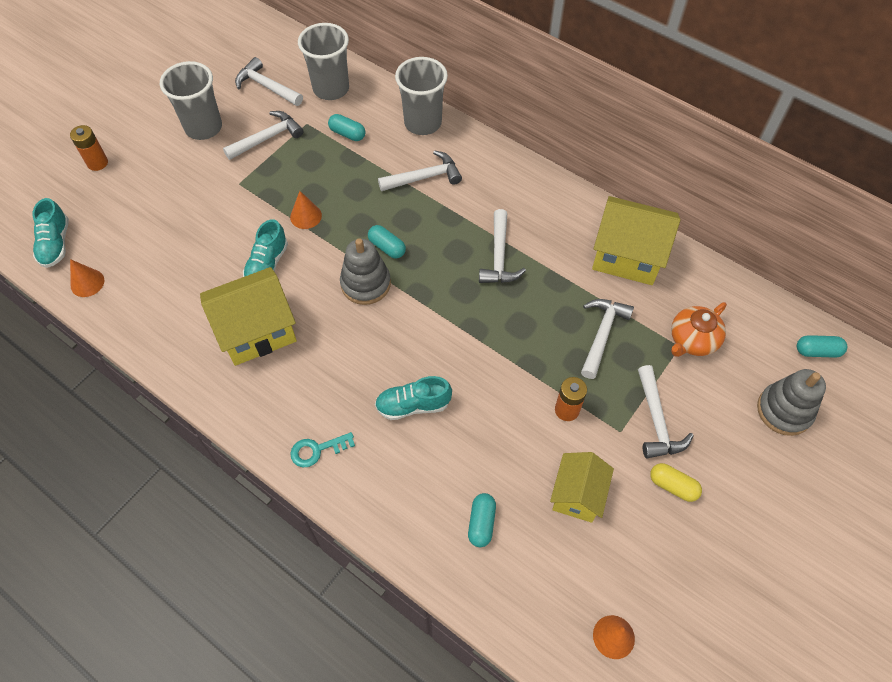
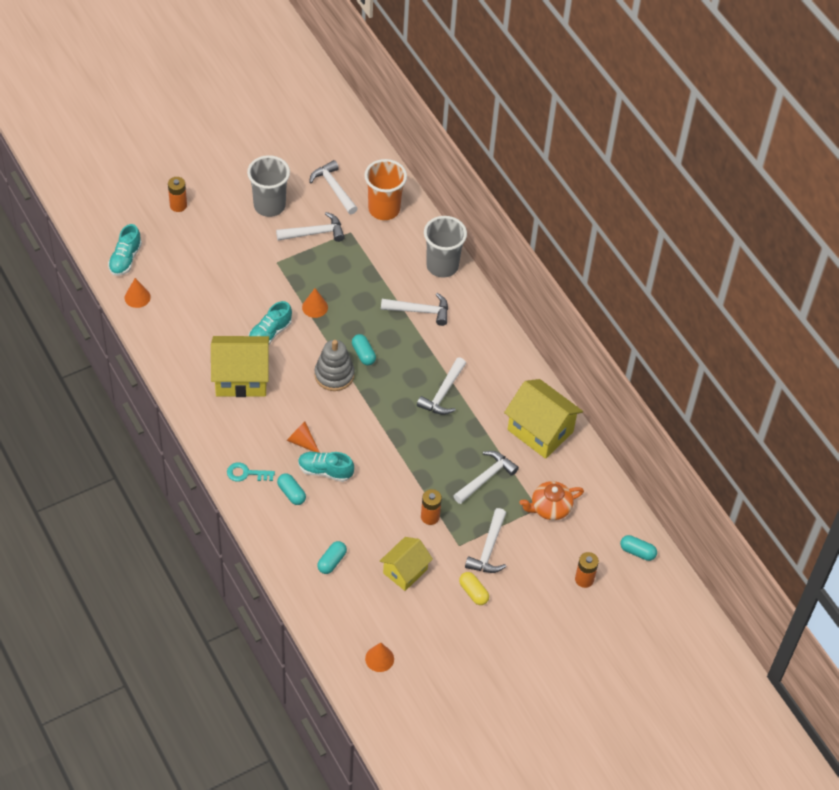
camera: 20 degrees right, 5 degrees down
(331, 89) = (384, 209): grey cup -> orange cup
(347, 134) = (378, 252): turquoise capsule -> turquoise capsule (291, 493)
(367, 380) = (302, 441): none -> orange cone
(784, 410) = (584, 579): grey stacking toy -> orange battery

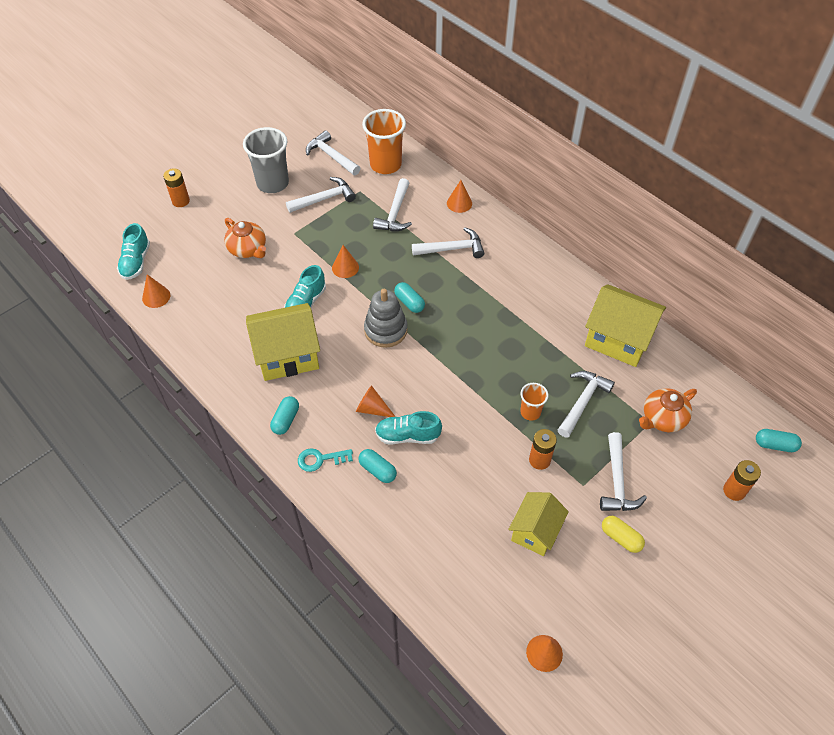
camera: 10 degrees left, 0 degrees up
(230, 269) = (248, 249): none -> orange teapot
(332, 561) = (448, 541): turquoise capsule -> turquoise capsule (285, 420)
(437, 476) = (530, 412): none -> orange cup
(442, 266) = (459, 203): grey cup -> orange cone
(443, 393) = (504, 324): white hammer -> white hammer (395, 213)

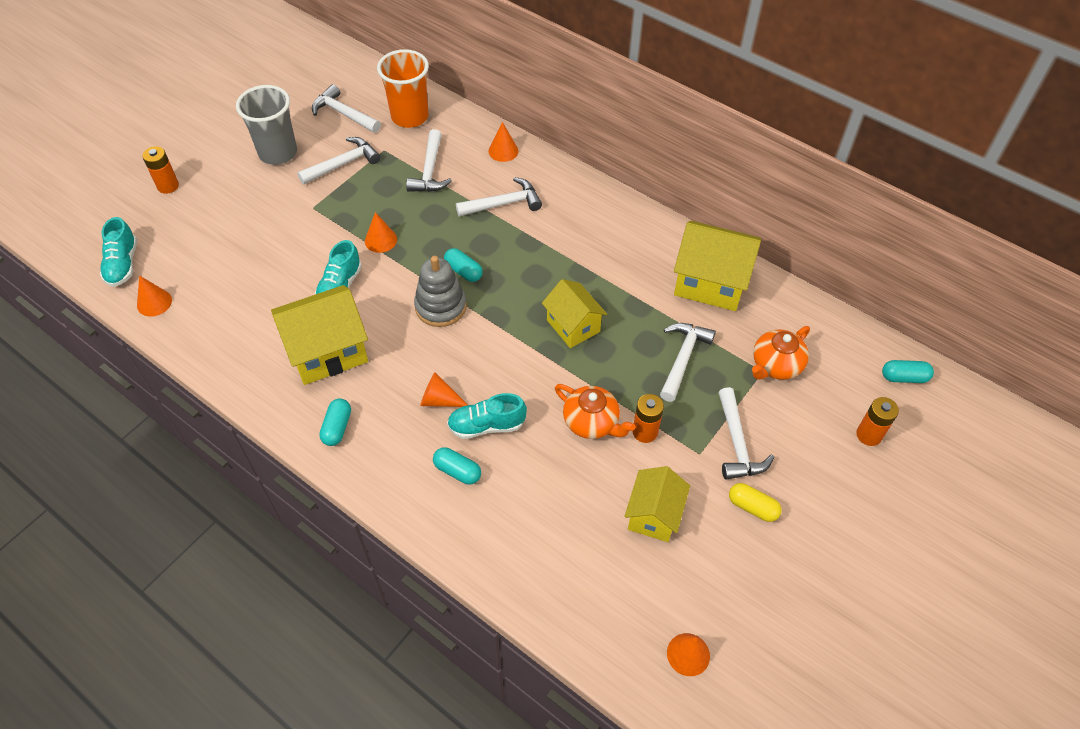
camera: 10 degrees left, 0 degrees up
(248, 249) = (260, 233): orange teapot -> orange teapot (592, 422)
(320, 459) = (387, 468): turquoise key -> none
(494, 361) = (573, 326): none -> yellow house
(530, 412) = (625, 378): orange cup -> none

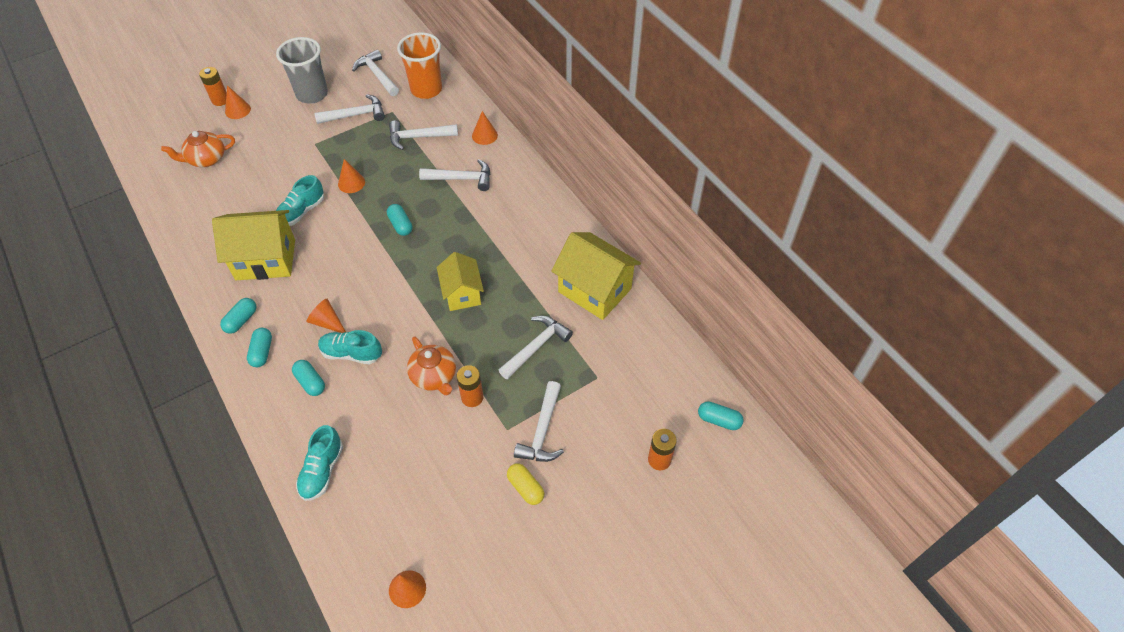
camera: 20 degrees right, 0 degrees up
(123, 264) = (158, 152): turquoise shoe -> turquoise shoe (322, 470)
(154, 302) = (164, 187): orange cone -> orange cone (238, 110)
(382, 455) = (262, 352): none -> turquoise capsule
(430, 171) = (418, 137): white hammer -> white hammer turned 60 degrees clockwise
(440, 306) = (368, 248): grey stacking toy -> none
(654, 515) = (442, 467): yellow house -> none
(775, 365) = (611, 375): orange teapot -> orange teapot (206, 159)

